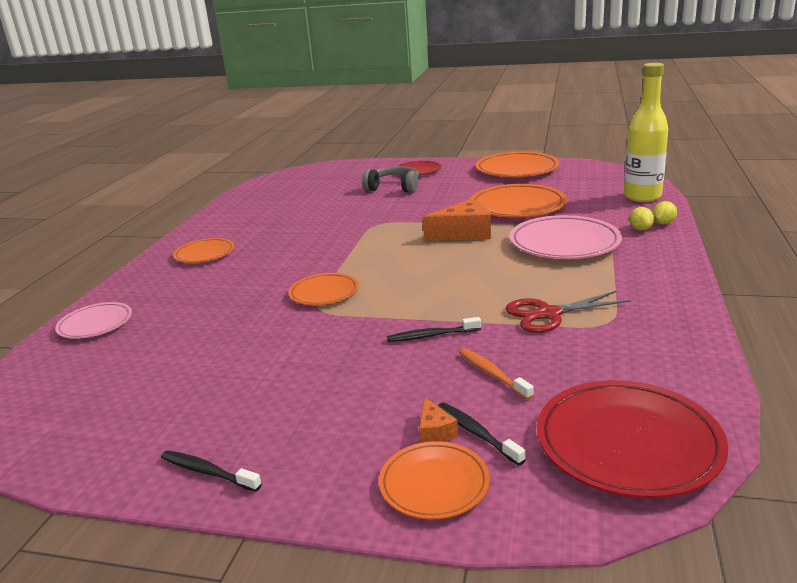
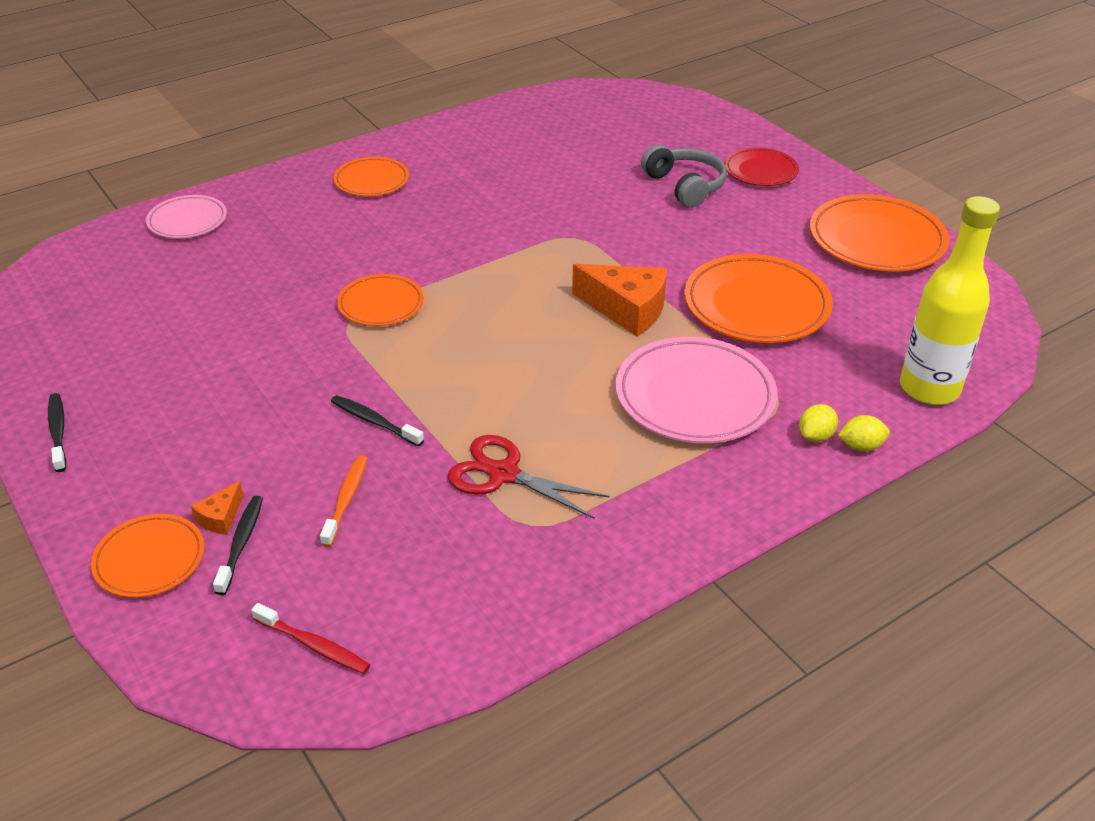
camera: 40 degrees right, 15 degrees up
(627, 443) = (313, 645): red plate -> red toothbrush

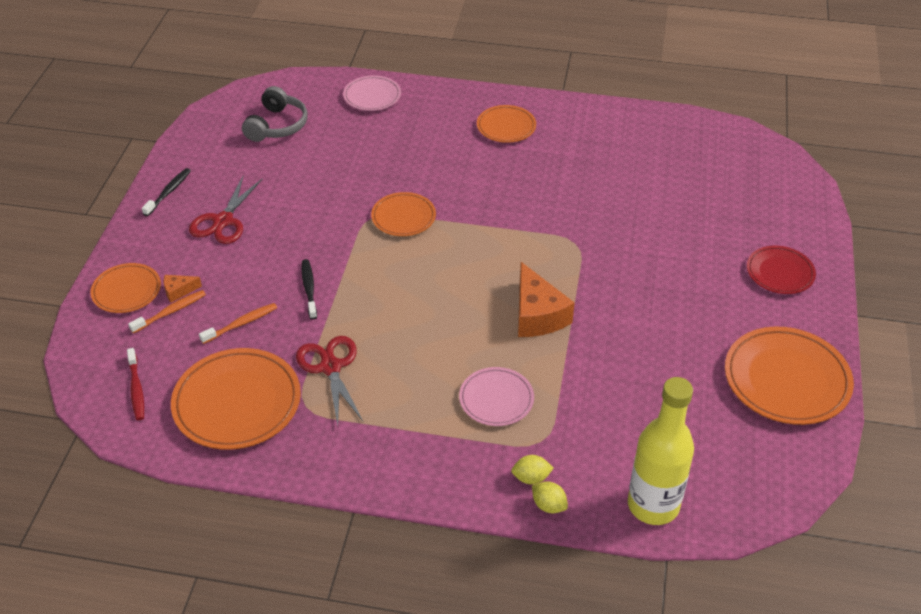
camera: 45 degrees right, 5 degrees up
(176, 420) = (223, 221): none -> red scissors
(241, 544) = (170, 312): black toothbrush -> orange toothbrush
(685, 186) = (705, 251): grey headphones -> grey headphones (277, 125)
(694, 396) = (496, 399): pink plate -> pink plate, size x0.59
(756, 305) = (624, 368): orange plate -> orange plate (237, 403)

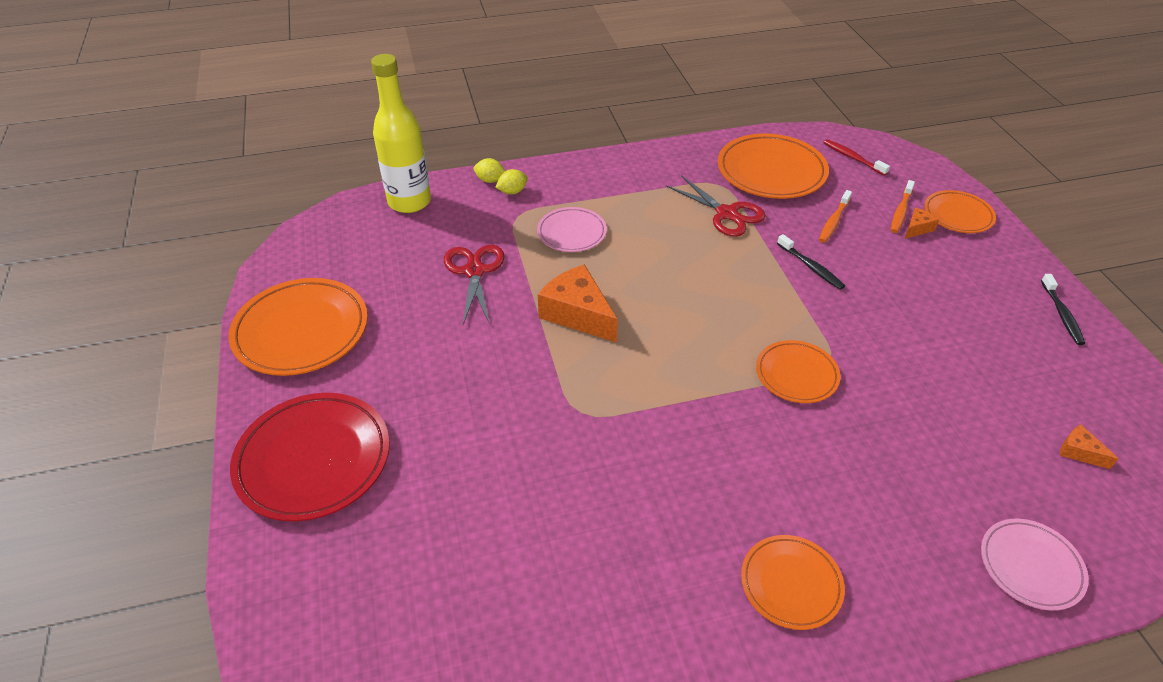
camera: 155 degrees right, 0 degrees up
(223, 221) = (967, 303): red scissors -> red scissors (474, 271)
(277, 125) = (1079, 452): grey headphones -> orange cheese
(780, 273) = (313, 459): red plate -> red plate, size x1.70

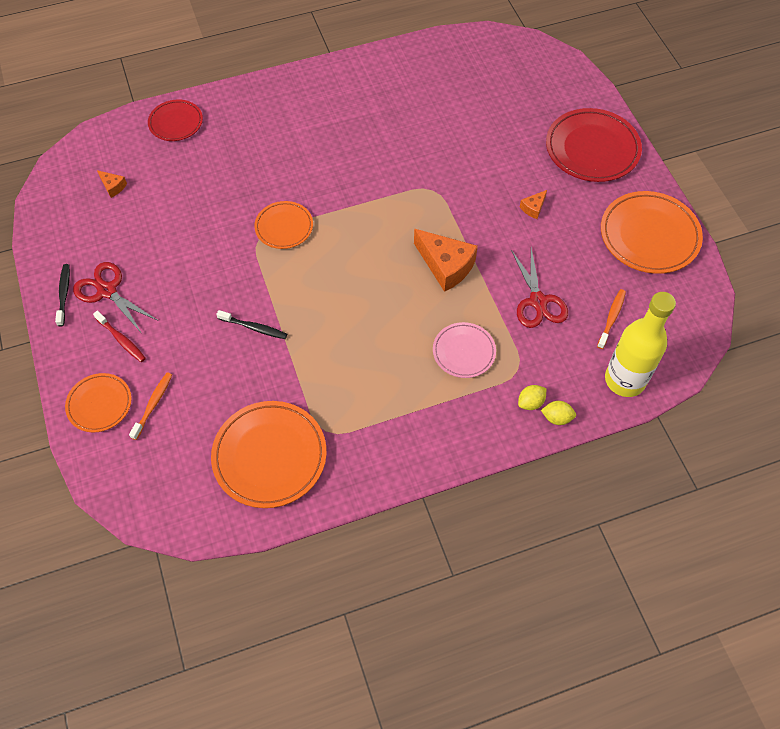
camera: 175 degrees right, 15 degrees up
(727, 214) = (321, 388): red scissors -> red scissors (107, 291)
(791, 584) = (308, 106): orange plate -> none
(811, 267) = (254, 328): black toothbrush -> black toothbrush turned 150 degrees clockwise
(834, 221) = (221, 386): orange toothbrush -> orange toothbrush (611, 318)
(853, 158) = (177, 487): red toothbrush -> red toothbrush (121, 340)
(917, 228) = (145, 382): orange cheese -> orange cheese (533, 208)
(1030, 566) = (176, 123): pink plate -> red plate

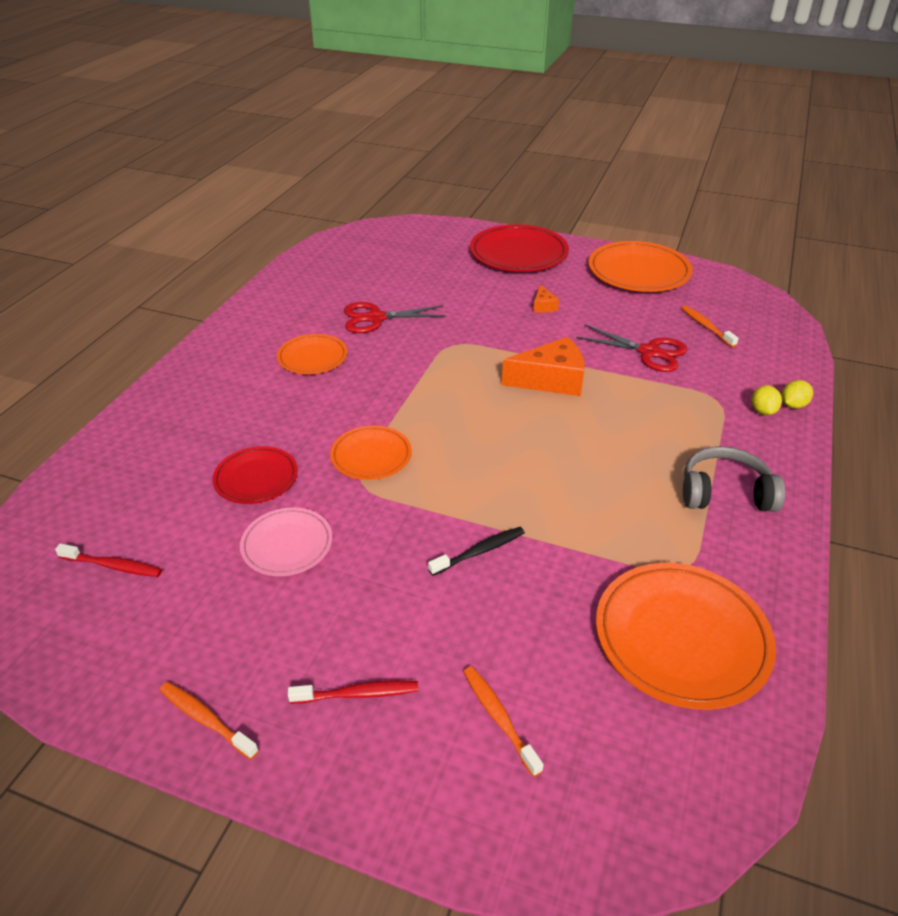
camera: 50 degrees left, 20 degrees down
(64, 294) = (206, 719): black toothbrush -> orange toothbrush
(99, 404) = (439, 785): orange plate -> orange plate (312, 357)
(107, 291) = (261, 665): red scissors -> red scissors (375, 318)
(113, 186) = (113, 566): orange cheese -> red toothbrush
(176, 123) = (112, 461): red plate -> red plate (256, 478)
(415, 421) = (725, 493): none -> grey headphones
(464, 352) = (665, 420): pink plate -> pink plate (287, 545)
(625, 380) = (780, 351): yellow bottle -> none

